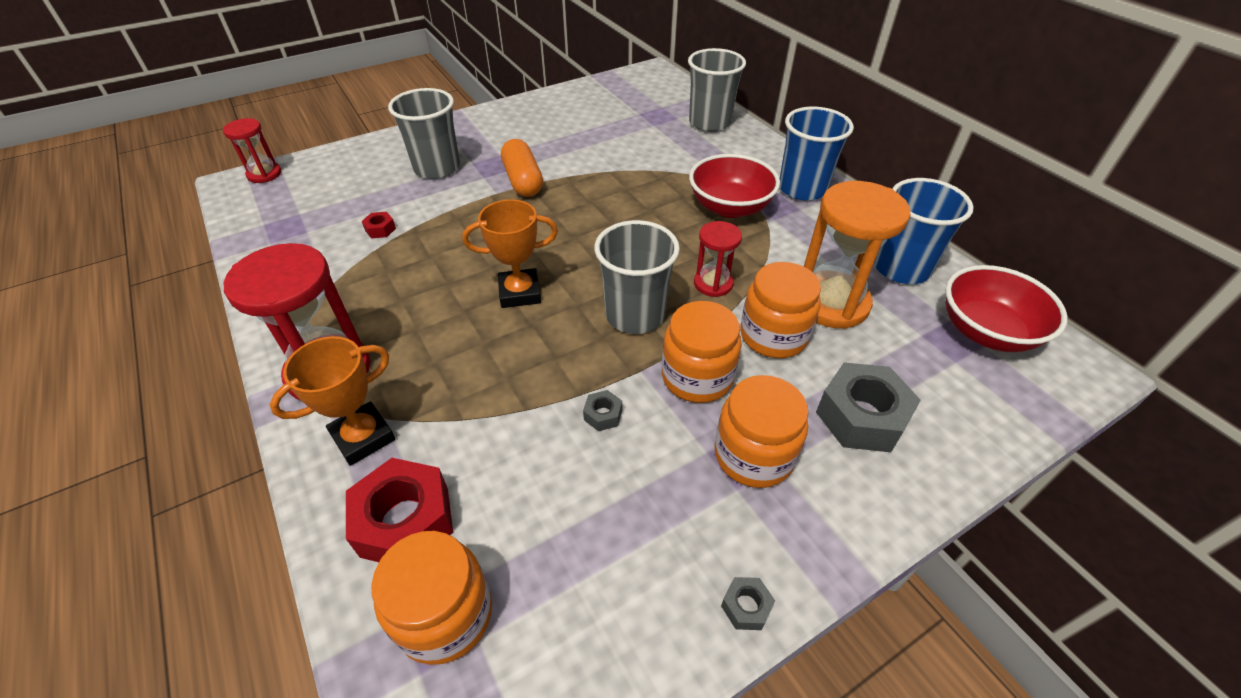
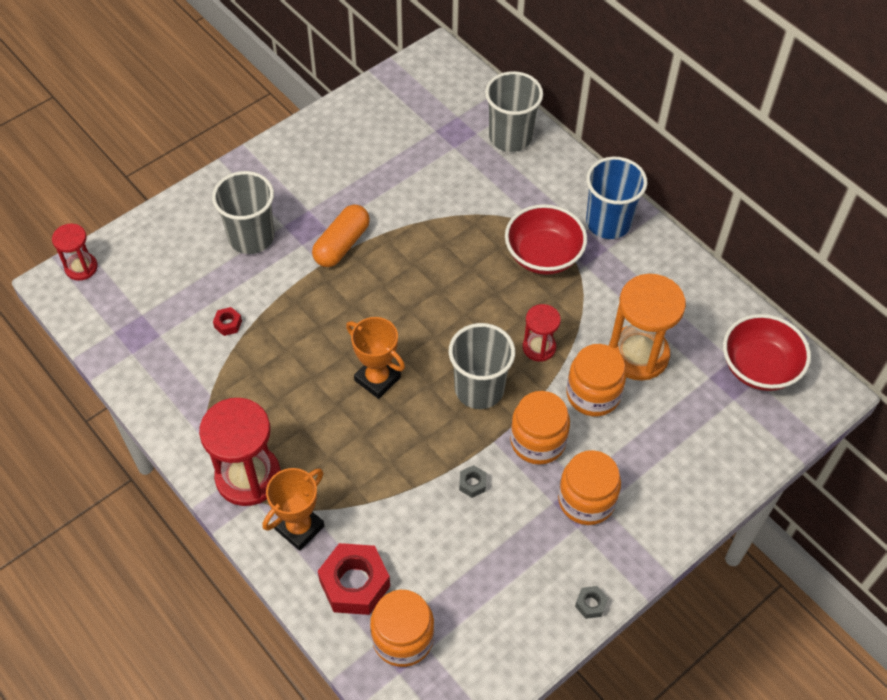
camera: 10 degrees left, 10 degrees up
(520, 292) = (377, 379): orange trophy -> orange trophy turned 60 degrees clockwise
(523, 180) = (342, 244): orange capsule -> orange capsule turned 60 degrees clockwise
(861, 416) = (662, 458): grey nut -> none
(901, 268) = (695, 309): blue cup -> none

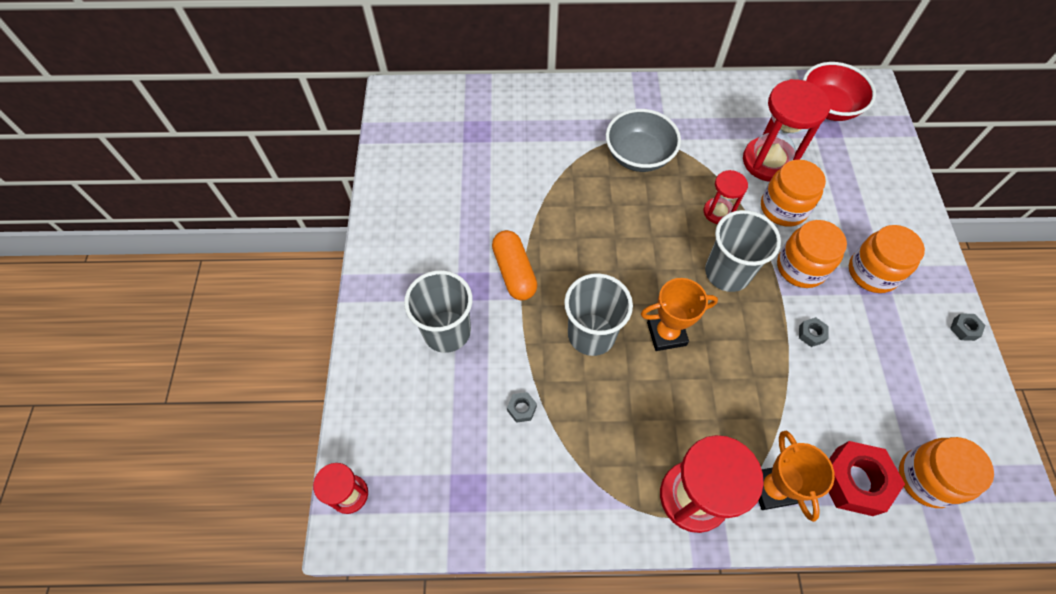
camera: 50 degrees left, 5 degrees up
(228, 324) = (521, 409): red nut -> grey nut
(510, 137) = (514, 104): grey cup -> grey cup (591, 334)
(543, 255) = (638, 156): red bowl -> grey bowl
(608, 222) = (642, 102): blue cup -> none
(638, 354) = (768, 161): orange hourglass -> red hourglass

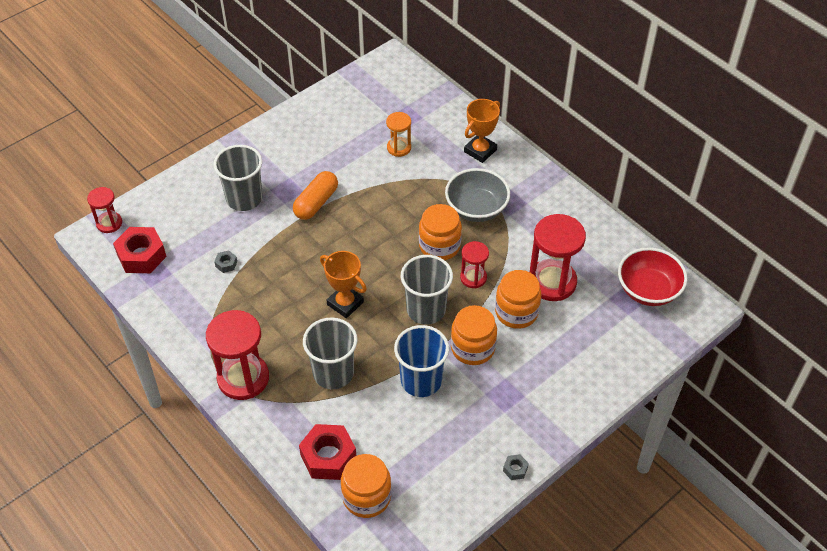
camera: 50 degrees right, 10 degrees down
(431, 490) = (141, 256): none -> red nut
(510, 161) = (399, 148): none -> orange hourglass
(591, 334) = (308, 266): grey cup -> grey cup (333, 373)
(772, 488) = (284, 415): orange trophy -> orange trophy (480, 151)
(811, 334) = (421, 380): grey nut -> blue cup
(872, 272) = (511, 391): orange jar -> orange jar (439, 246)

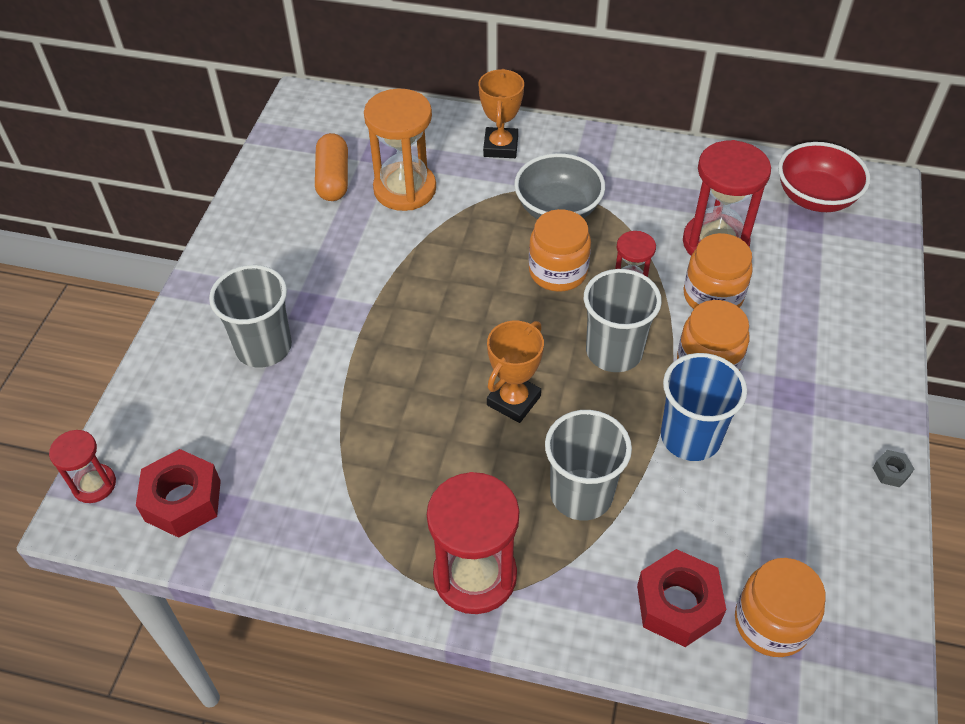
camera: 35 degrees left, 0 degrees up
(226, 264) = (315, 442): grey nut -> none
(316, 203) = (363, 302): orange capsule -> orange capsule (333, 179)
(345, 303) = (513, 400): orange trophy -> orange trophy turned 60 degrees counterclockwise
(399, 148) = (405, 189): orange hourglass -> orange hourglass, size x1.82

